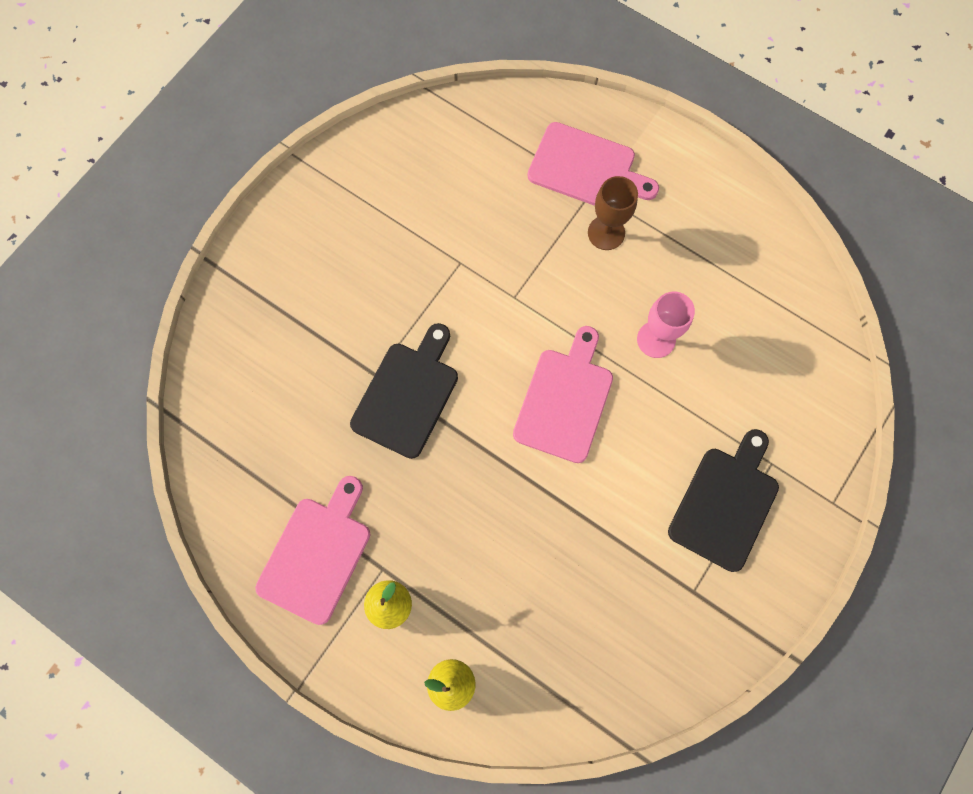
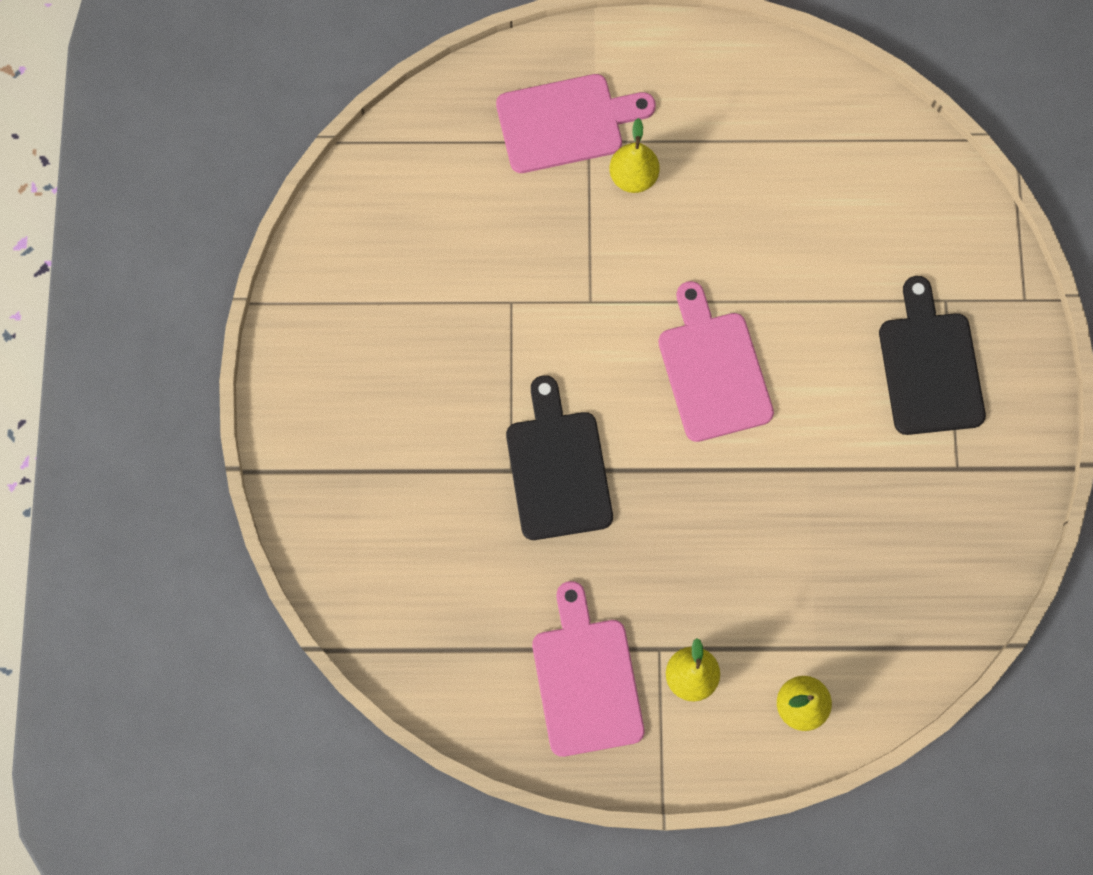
camera: 35 degrees left, 0 degrees up
(606, 233) = (633, 177): brown goblet -> yellow pear
(656, 339) = (757, 252): pink goblet -> none

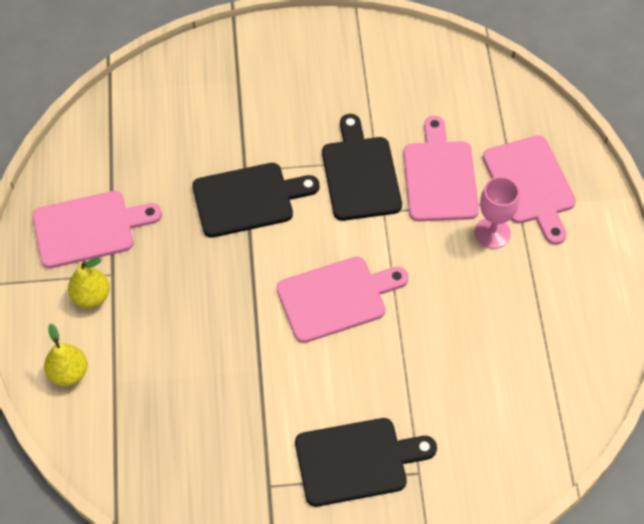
camera: 85 degrees right, 15 degrees down
(531, 324) = (360, 174): none -> black cutting board
(544, 228) = (439, 176): none -> pink cutting board
(633, 177) = (492, 233): yellow pear -> pink goblet

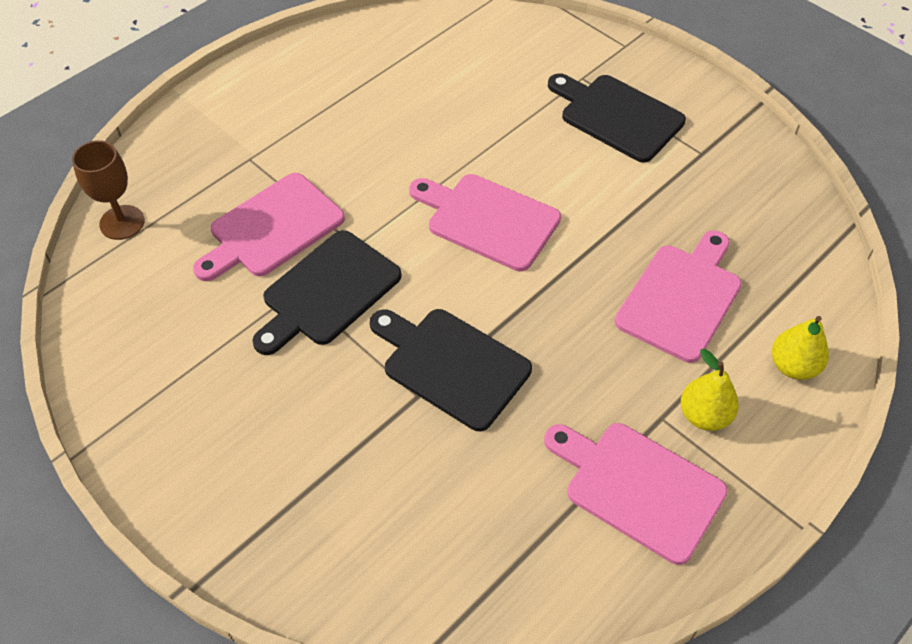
camera: 130 degrees left, 5 degrees down
(492, 233) = (305, 156): pink goblet -> none
(515, 105) = (122, 222): none -> brown goblet
(530, 184) = (221, 159): pink cutting board -> pink cutting board (681, 298)

